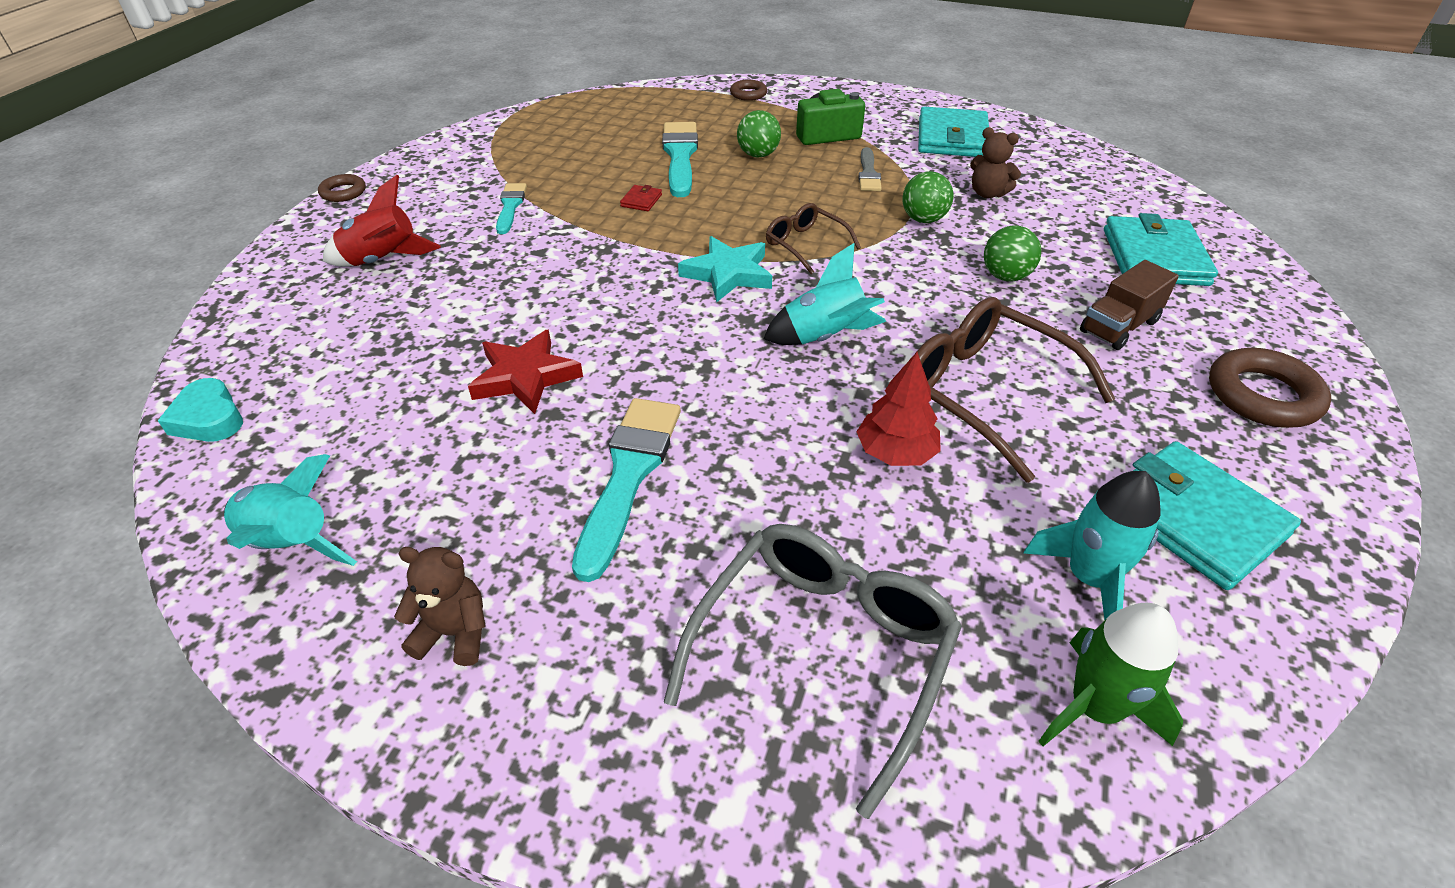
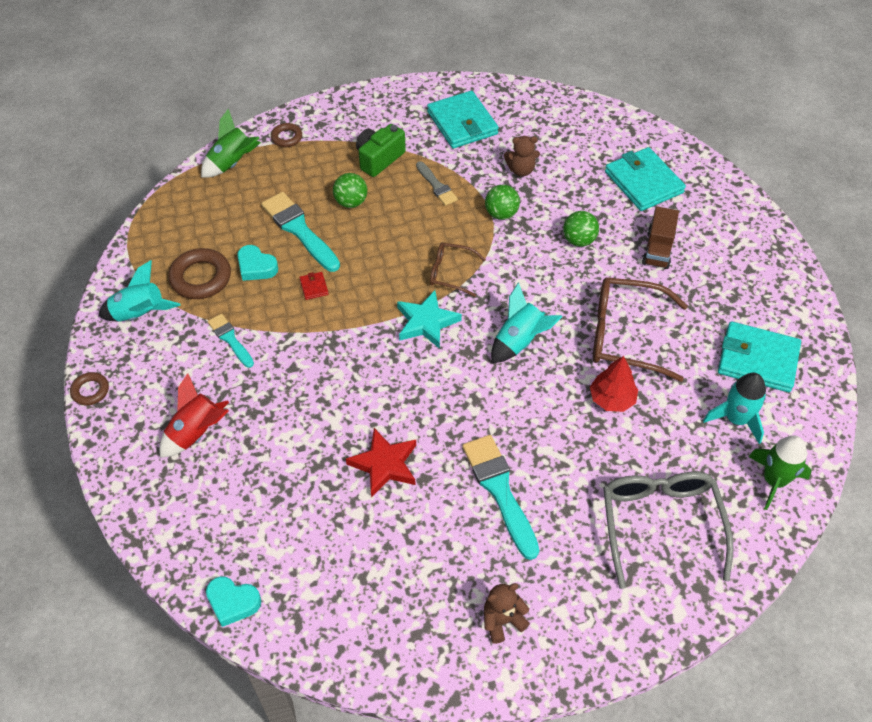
camera: 35 degrees left, 10 degrees up
(291, 544) = (374, 634): turquoise rocket -> turquoise rocket (140, 314)
(604, 166) = (256, 267): none -> turquoise heart
(675, 94) = (232, 163): none -> green rocket
(1262, 395) = (746, 263): brown ring -> brown ring (201, 278)

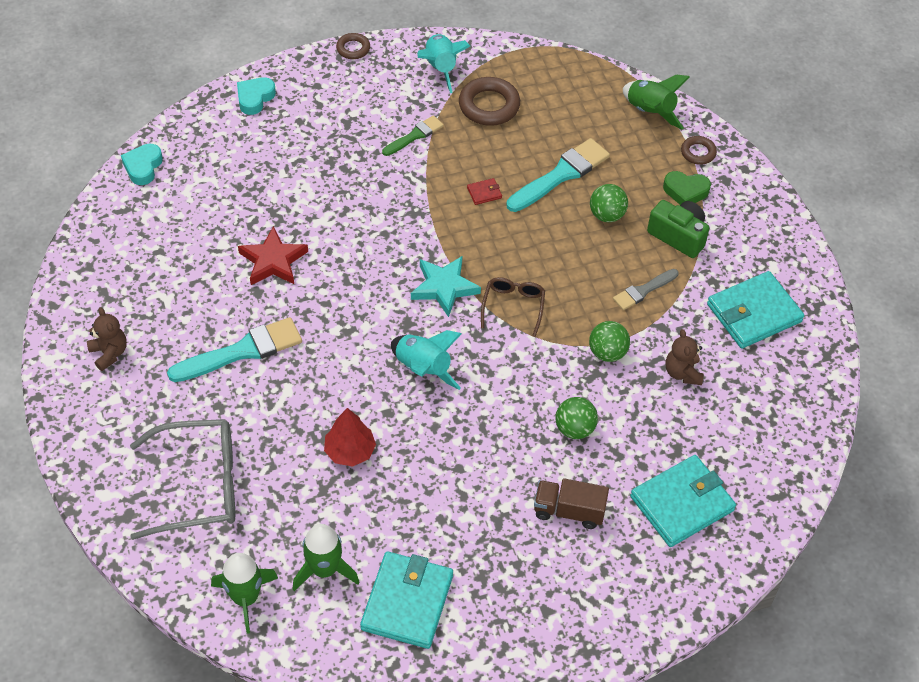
camera: 85 degrees right, 0 degrees up
(196, 433) = (309, 124): red rocket -> none
(230, 339) = (414, 136): turquoise brush -> green brush
(256, 267) = (507, 145): turquoise heart -> turquoise heart (255, 98)
(330, 149) = (685, 191): none -> green heart
(625, 335) = (436, 469): brown glasses -> none
(736, 419) = (324, 570): turquoise rocket -> green rocket

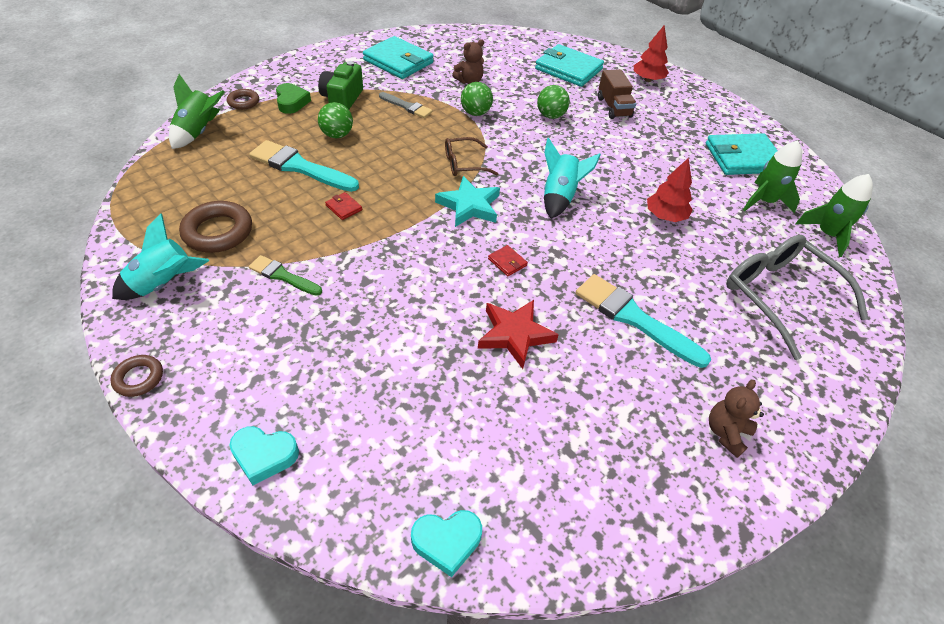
camera: 115 degrees left, 5 degrees down
(354, 288) = (507, 262): none -> red wallet
(624, 595) = (647, 80): none -> red tree

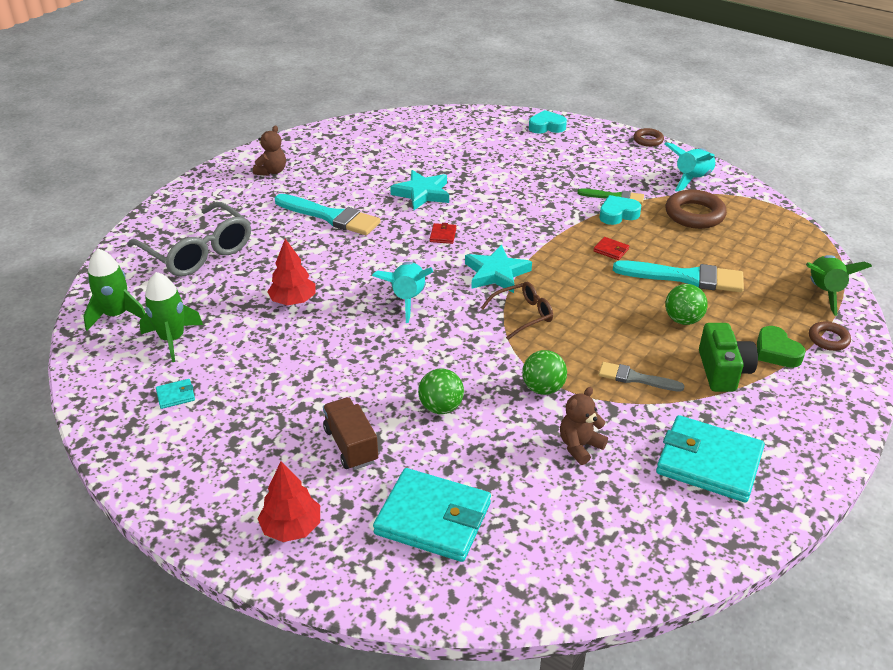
camera: 170 degrees right, 10 degrees down
(447, 542) = (433, 117): turquoise heart -> turquoise heart (618, 214)
(507, 262) = (443, 235): red wallet -> red wallet turned 60 degrees clockwise
(515, 335) = (422, 193): red star -> turquoise star
(743, 158) = (176, 395): turquoise wallet -> turquoise wallet, size x0.41

